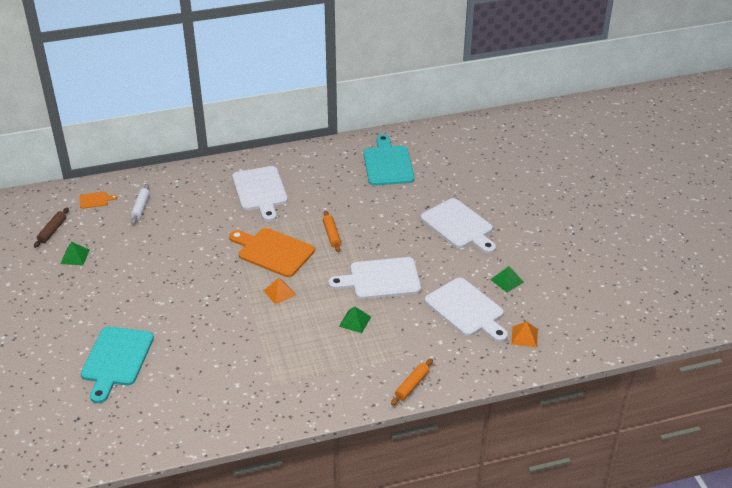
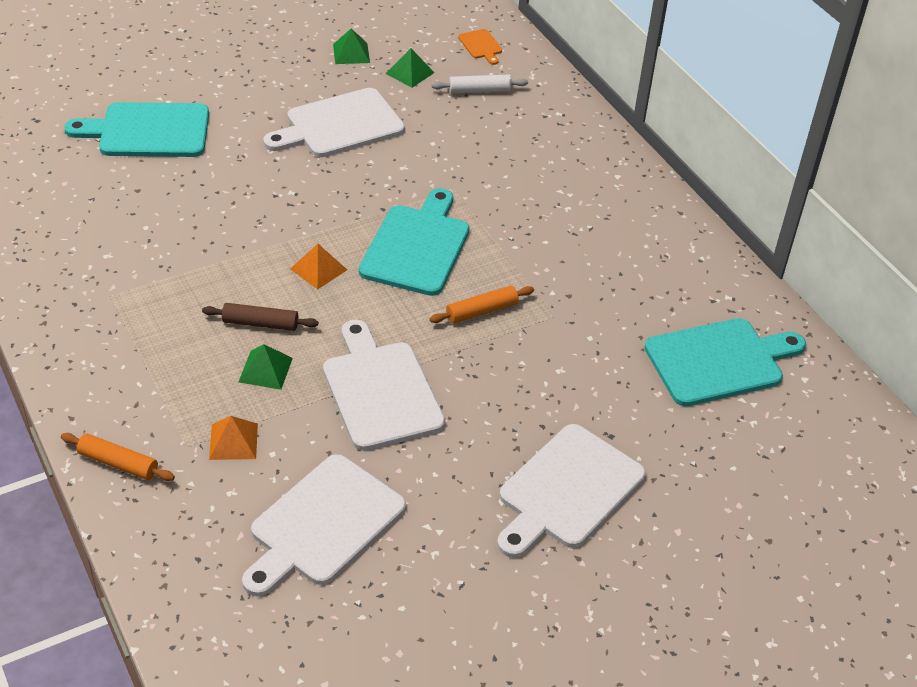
camera: 75 degrees right, 5 degrees up
(52, 231) = (400, 23): brown rolling pin -> brown rolling pin (260, 323)
(260, 191) = (569, 207): white cutting board -> white cutting board (340, 125)
(273, 251) = (417, 246): orange cutting board -> turquoise cutting board
(507, 280) = (421, 584): green pyramid -> green pyramid (410, 73)
(524, 336) = (262, 624): orange pyramid -> orange pyramid (233, 441)

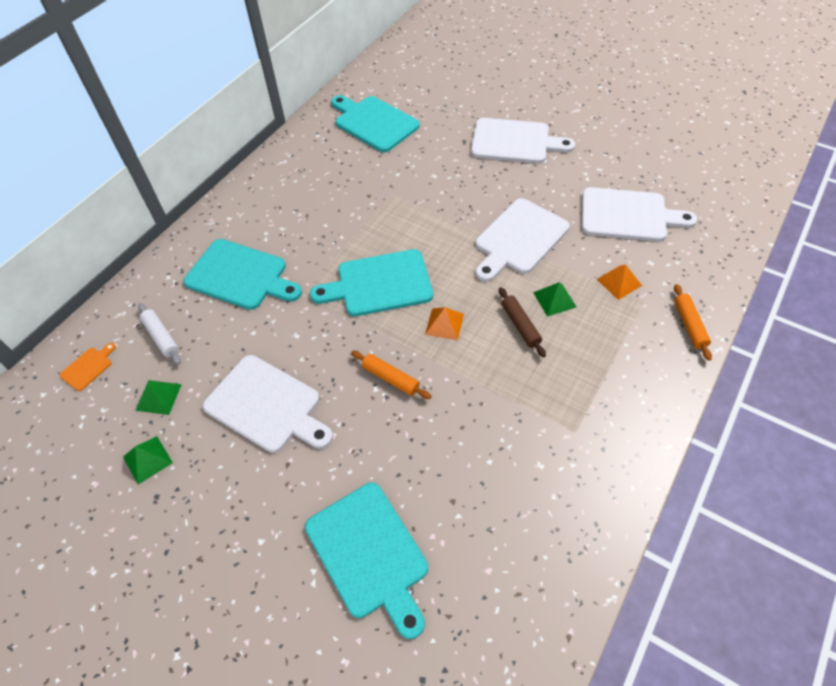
camera: 115 degrees left, 10 degrees up
(481, 311) = (414, 226): orange rolling pin -> orange rolling pin (390, 378)
(518, 157) = (240, 276): none -> turquoise cutting board

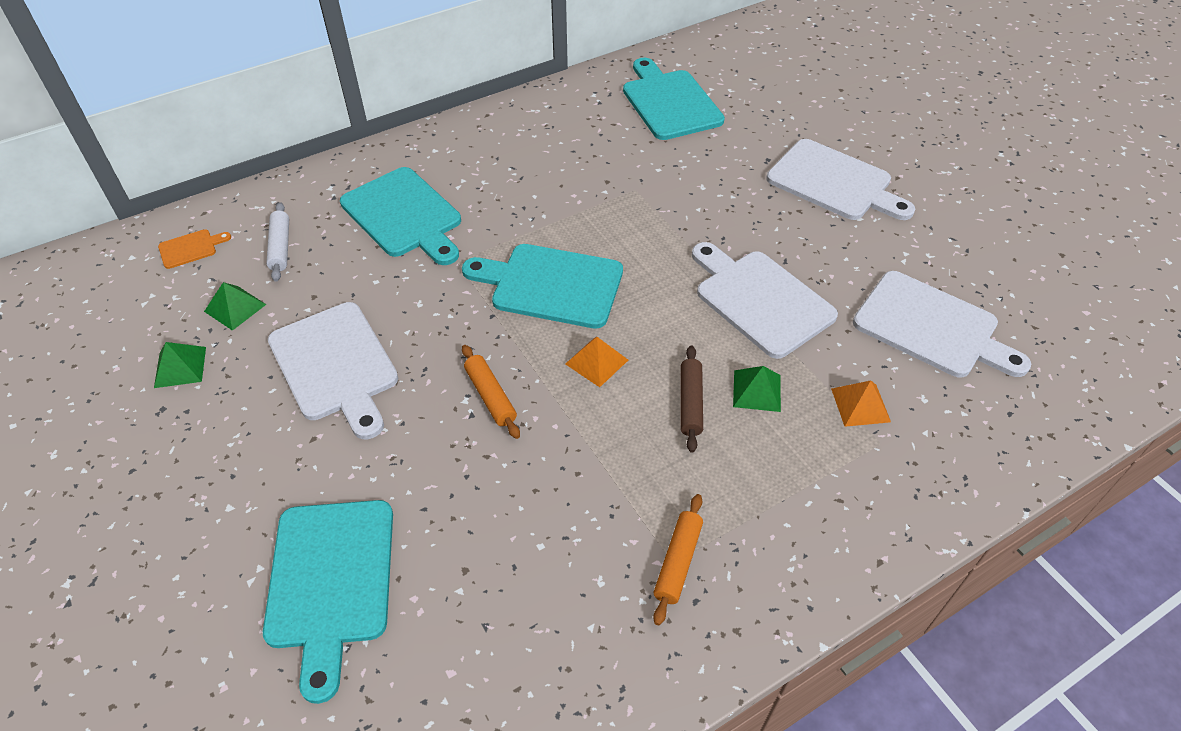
camera: 25 degrees right, 5 degrees down
(519, 239) = (760, 300): white cutting board -> white cutting board turned 75 degrees clockwise
(689, 325) = (926, 501): orange rolling pin -> orange rolling pin (678, 562)

